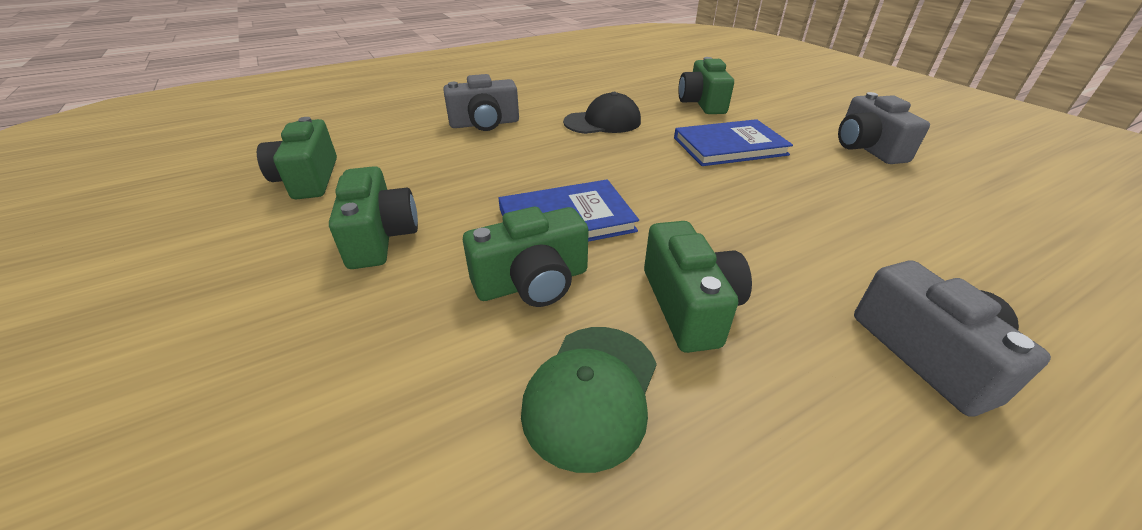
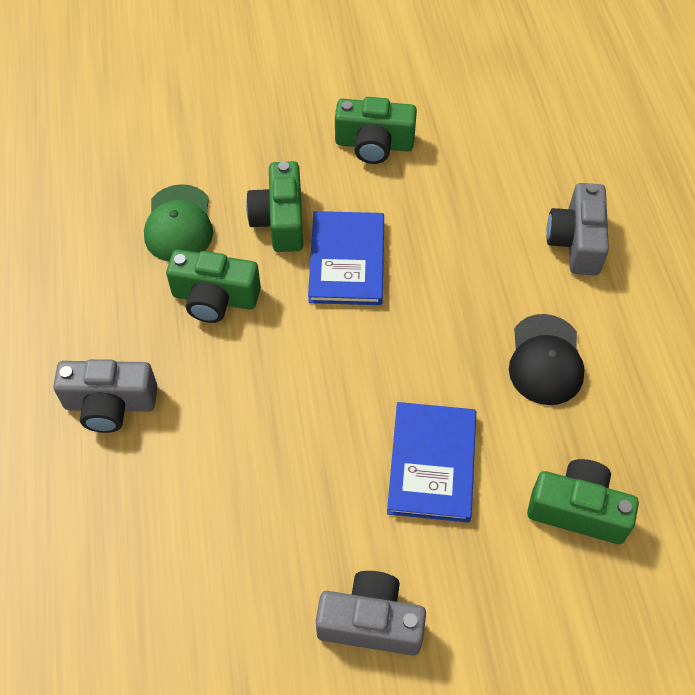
camera: 110 degrees right, 20 degrees up
(309, 179) = (487, 101): green camera -> none
(591, 393) = (179, 224): green cap -> green cap turned 135 degrees counterclockwise

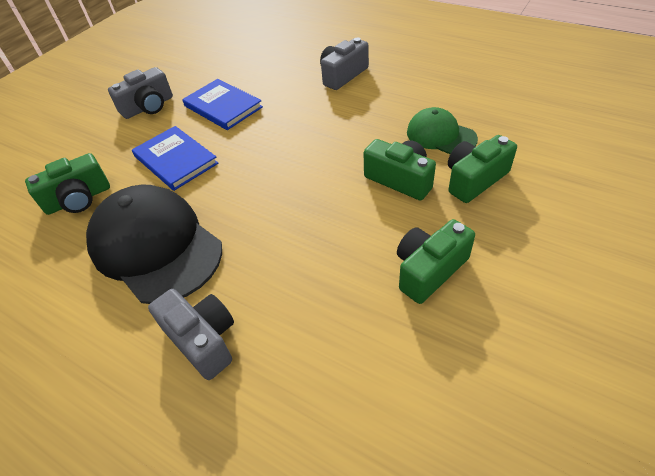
camera: 135 degrees right, 10 degrees down
(215, 298) = (368, 128): green camera -> green camera (474, 179)
(347, 261) = (334, 194): blue book -> blue book (223, 106)
(545, 360) = (156, 246): black cap -> black cap, size x1.81

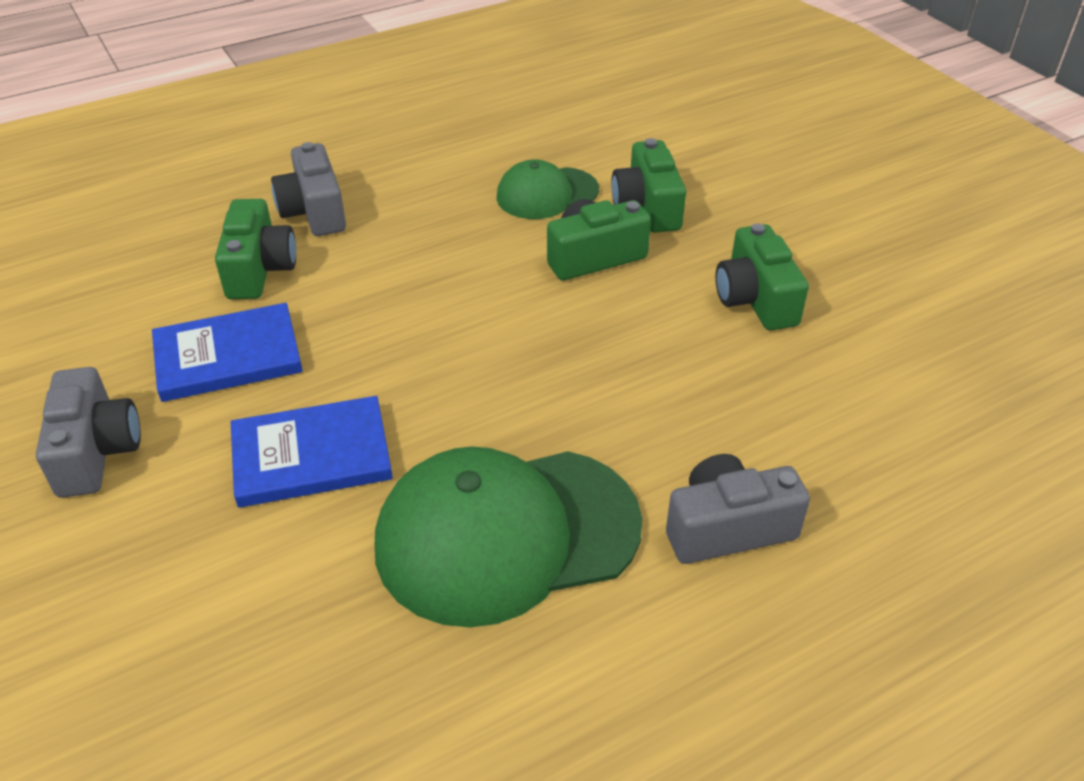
camera: 65 degrees left, 5 degrees down
(78, 199) = (279, 618): green camera -> green camera (259, 269)
(156, 246) = (506, 534): black cap -> green cap

